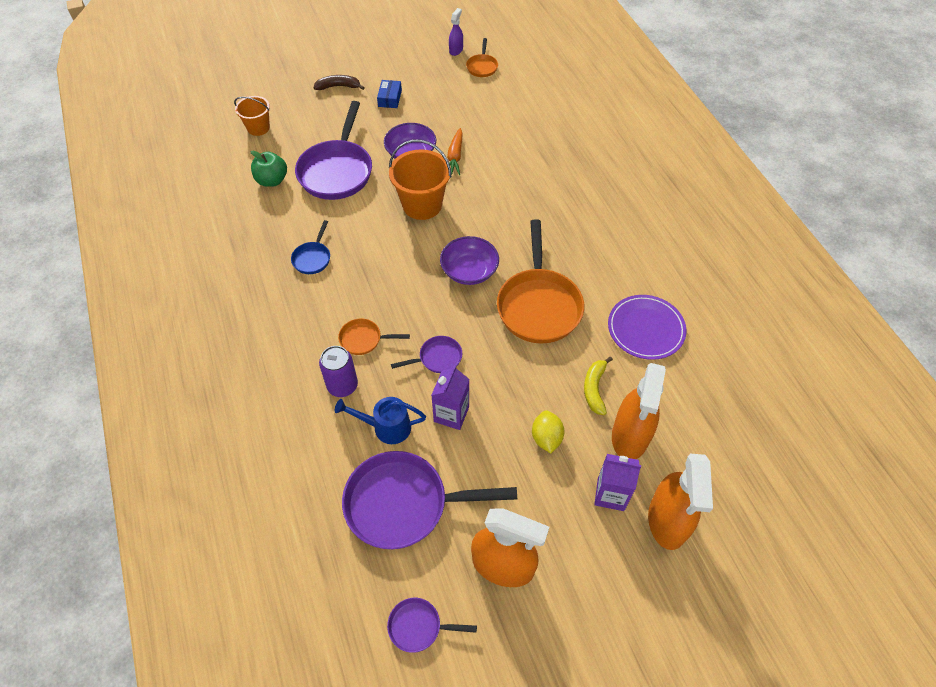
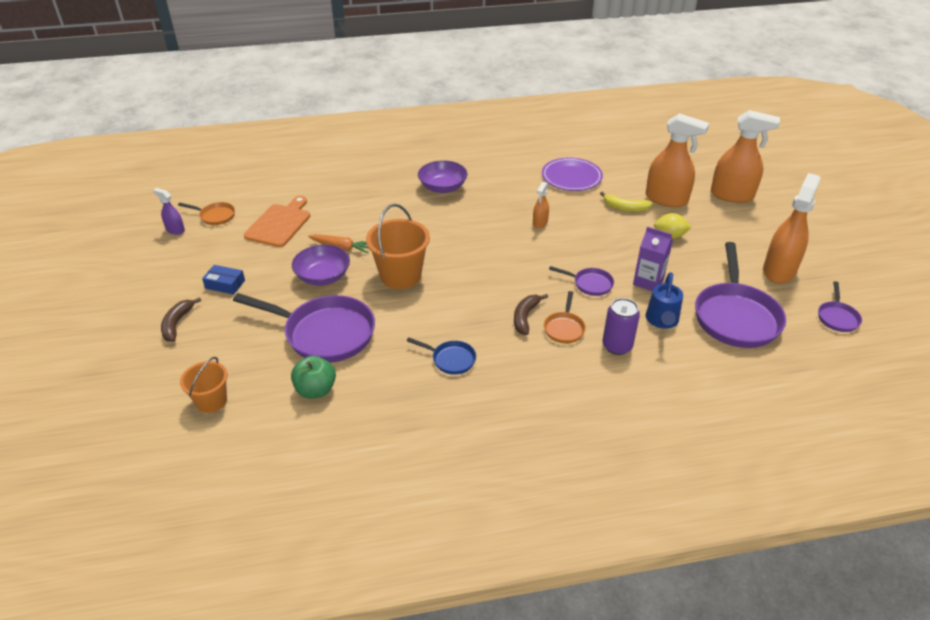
camera: 80 degrees left, 15 degrees down
(376, 306) = (525, 317): none -> brown banana
(437, 358) = (590, 284): purple pan -> purple pan turned 120 degrees clockwise
(469, 271) = (494, 255): purple bowl -> purple bowl (443, 187)
(481, 108) = (280, 224): none -> orange cutting board
(538, 305) = (540, 222): orange pan -> orange spray bottle
(610, 494) = (714, 215): purple carton -> none

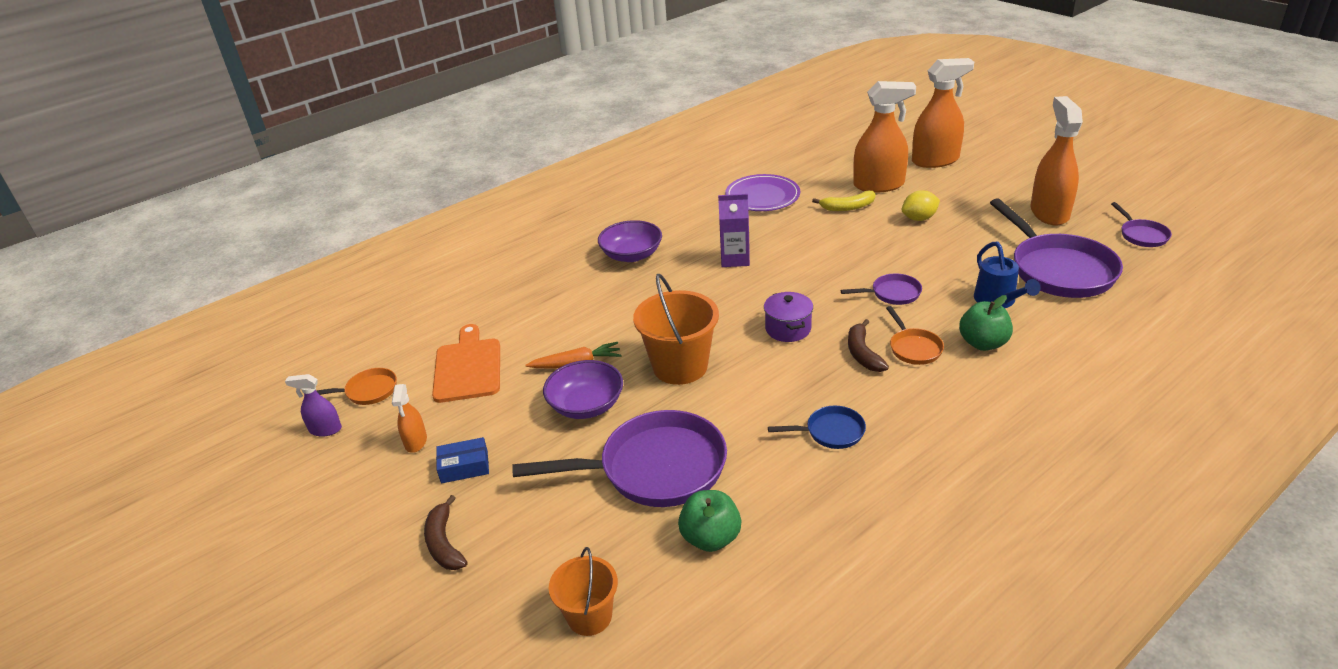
camera: 25 degrees left, 5 degrees down
(493, 279) = (788, 329): none -> purple pot
(540, 222) = (777, 253): orange spray bottle -> orange spray bottle (416, 442)
(617, 346) = (983, 343): purple can -> green apple
(648, 282) = (945, 269): purple carton -> purple carton (735, 259)

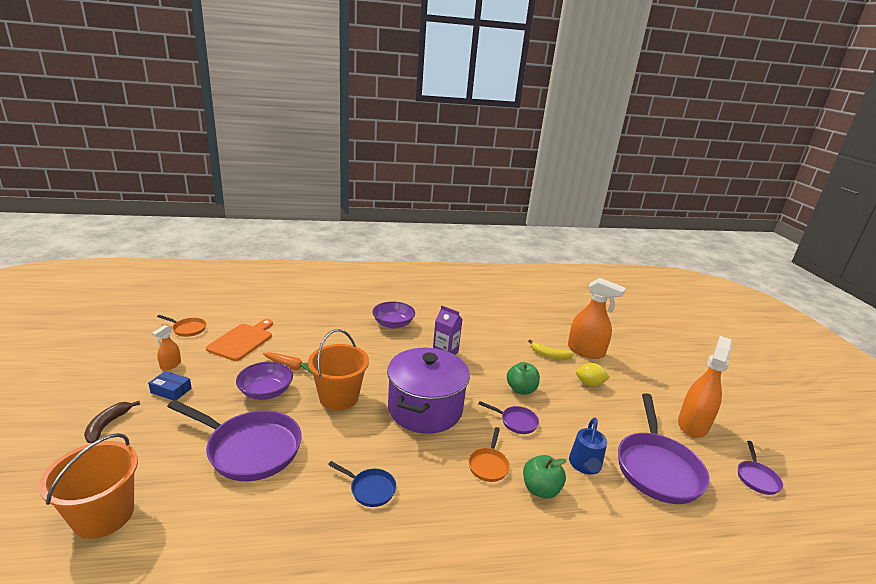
camera: 25 degrees right, 10 degrees down
(325, 429) = (147, 337): purple spray bottle -> none
(589, 616) = (104, 515): orange bucket -> orange bucket, size x1.64
(710, 538) = (220, 512): green apple -> green apple (521, 389)
(762, 196) = (504, 326): purple plate -> none
(788, 329) = (425, 409): purple pot -> purple pot, size x2.23
(863, 353) = (451, 450): brown banana -> none
(935, 160) = (642, 353): orange spray bottle -> none

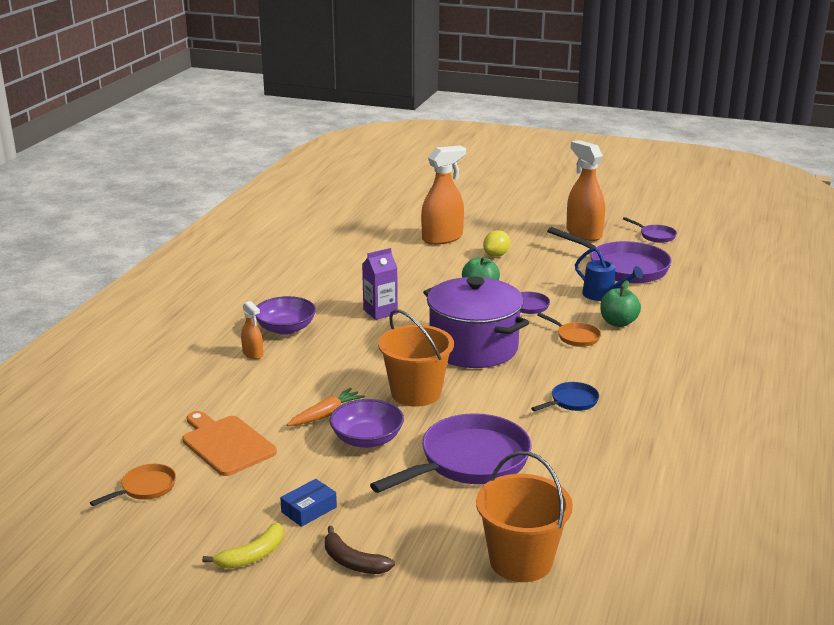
camera: 60 degrees left, 0 degrees up
(170, 365) = (241, 508): orange spray bottle -> orange spray bottle (253, 354)
(549, 355) = (434, 258): yellow banana -> yellow banana (252, 555)

